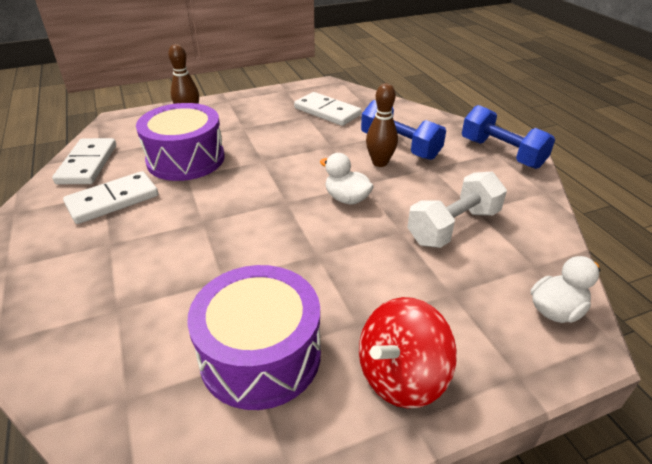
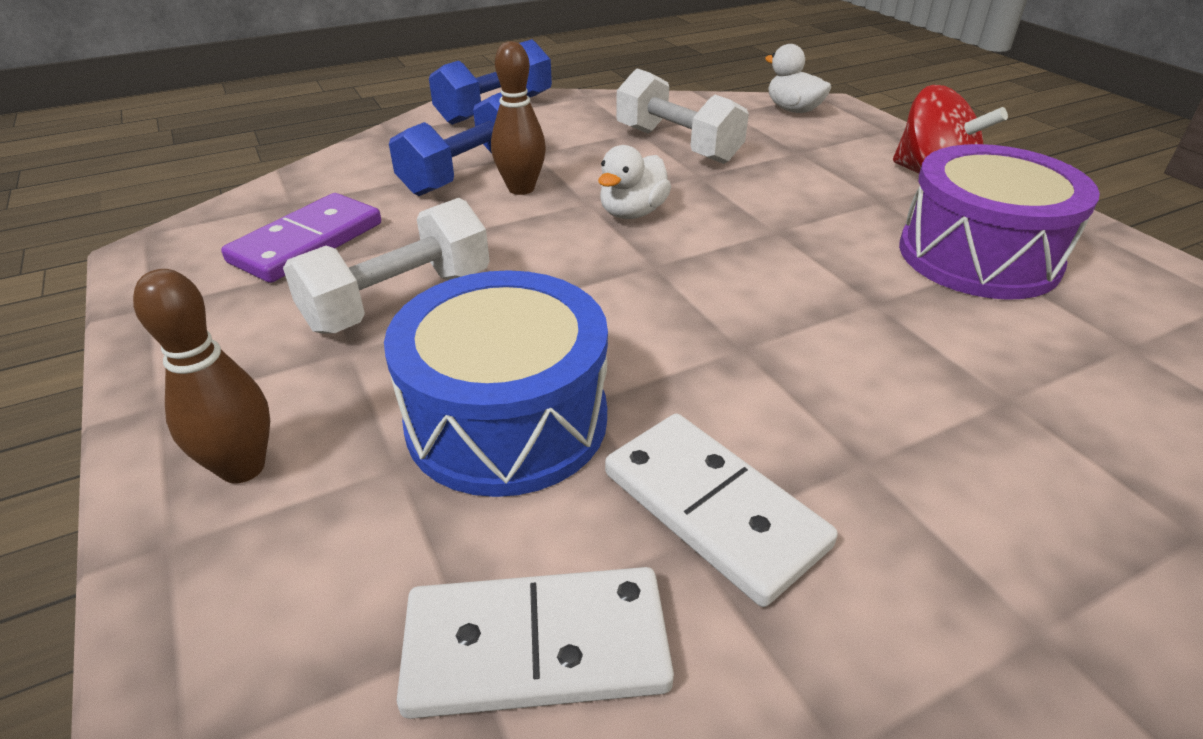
camera: 95 degrees left, 0 degrees up
(186, 159) = (507, 419): purple drum -> blue drum
(274, 134) = (399, 300): none -> white dumbbell
(327, 112) = (307, 242): white domino -> purple domino

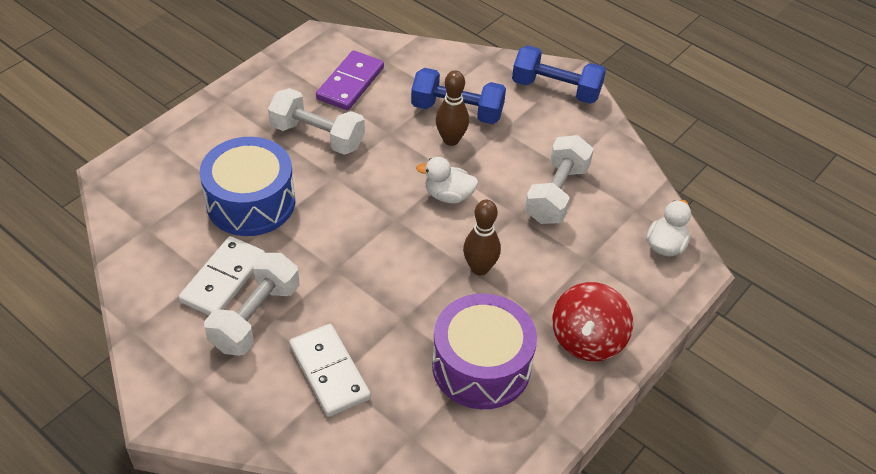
camera: 65 degrees right, 10 degrees up
(242, 467) = (197, 140): brown bowling pin -> brown bowling pin (479, 268)
(307, 242) = (350, 83): purple domino -> purple domino turned 75 degrees counterclockwise
(536, 647) = (147, 246): white domino -> white domino (329, 372)
(839, 478) = (255, 317): none -> white dumbbell

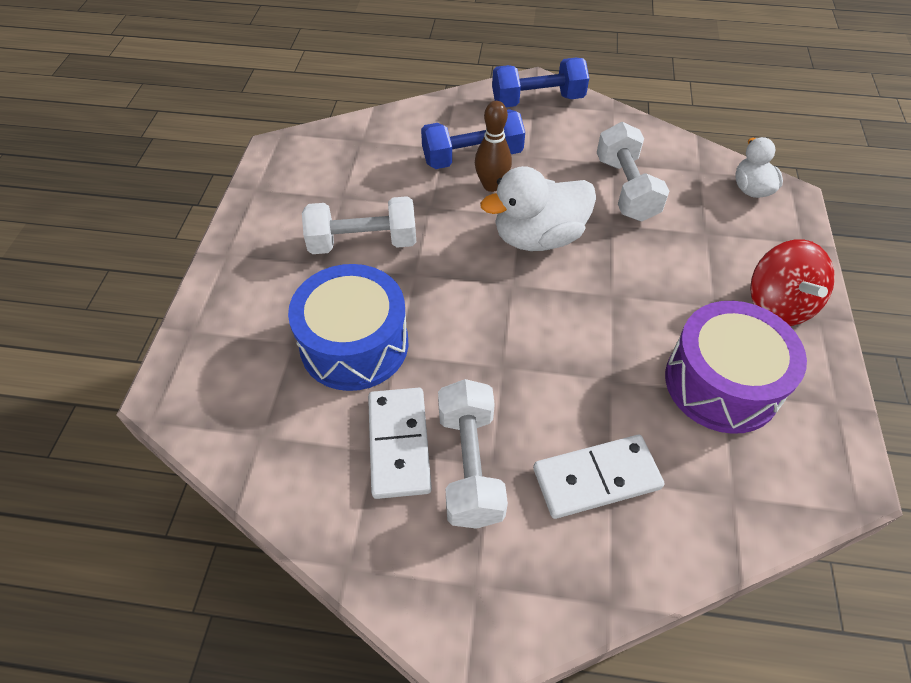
camera: 30 degrees left, 5 degrees up
(329, 372) = (596, 478): white domino -> white domino turned 45 degrees counterclockwise
(350, 83) = (349, 177): purple domino -> none
(448, 195) = (538, 237): white duck -> white duck, size x1.71
(479, 268) = (629, 290): brown bowling pin -> none

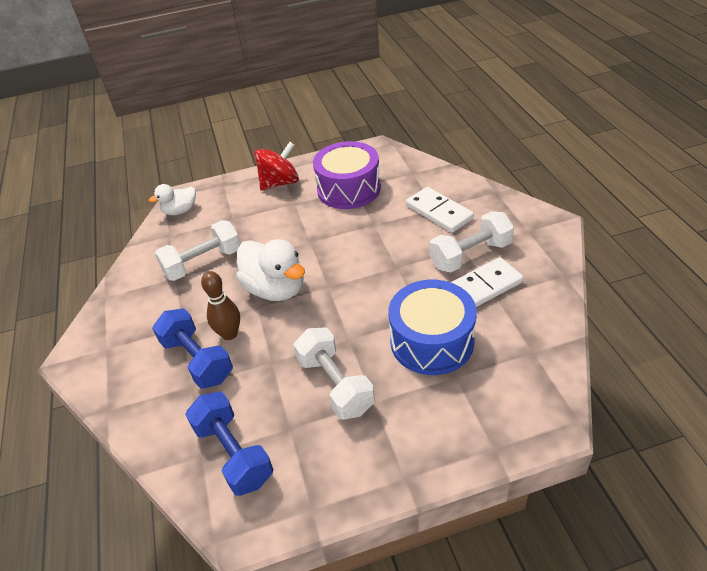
camera: 110 degrees left, 10 degrees down
(537, 100) = (100, 347): blue dumbbell -> blue dumbbell (233, 453)

